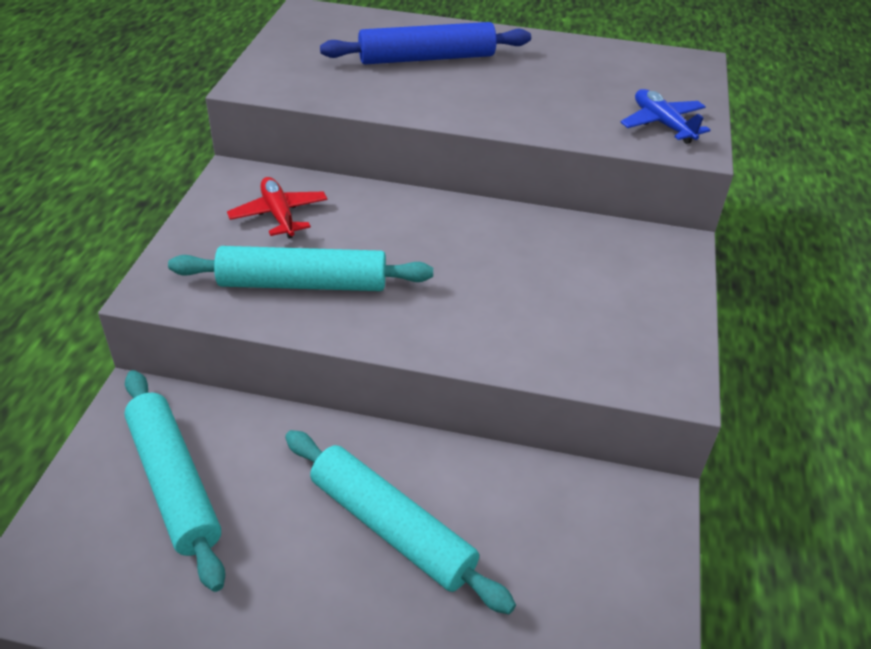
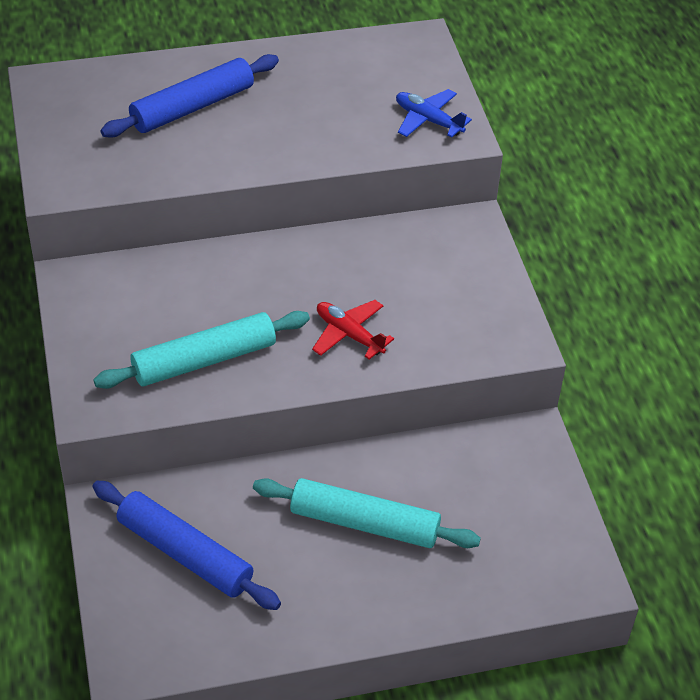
camera: 25 degrees left, 5 degrees up
(174, 483) = (185, 553): turquoise rolling pin -> blue rolling pin
(279, 215) = (139, 304): red plane -> red plane (349, 334)

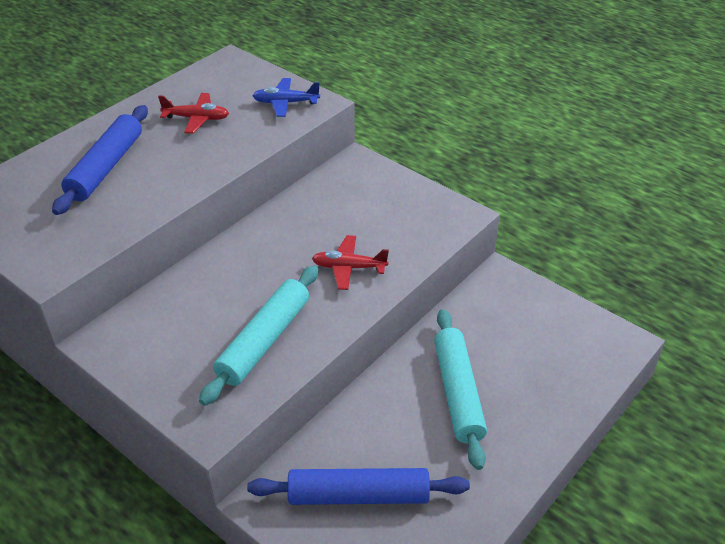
camera: 35 degrees left, 5 degrees down
(323, 94) = (197, 119): none -> red plane
(364, 523) = (458, 392): turquoise rolling pin -> turquoise rolling pin turned 75 degrees counterclockwise

